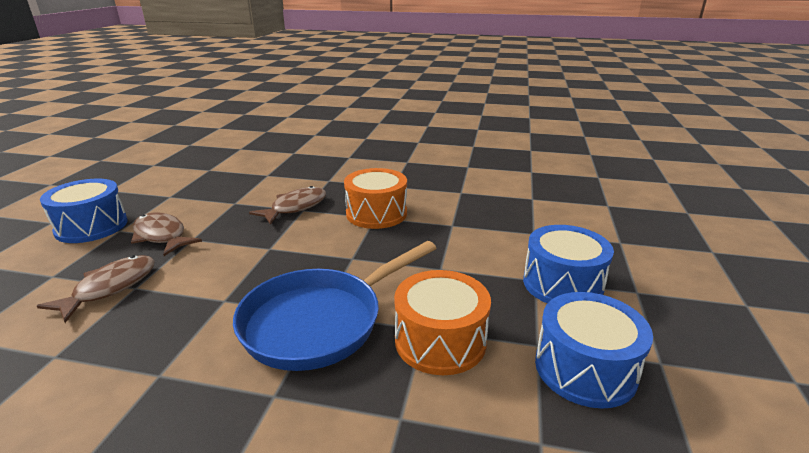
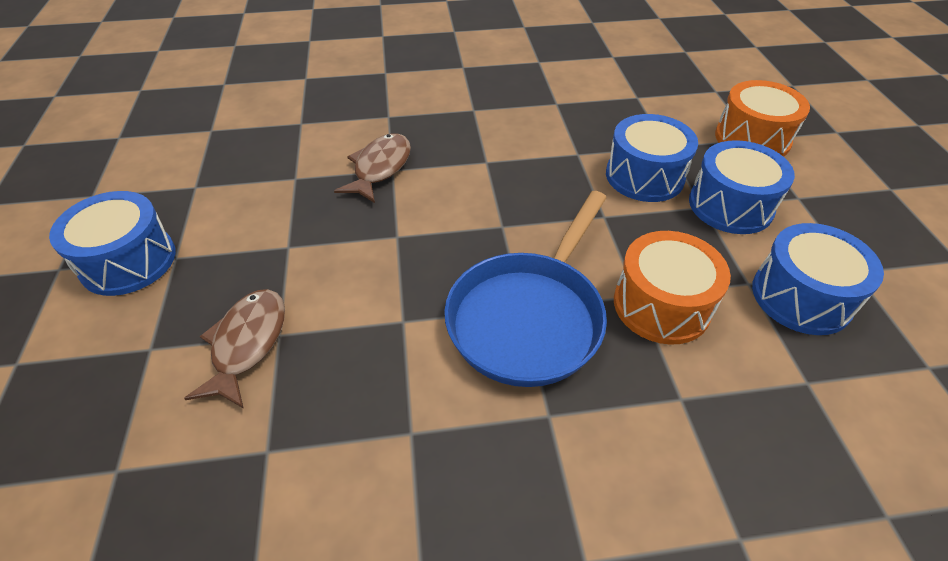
camera: 20 degrees left, 20 degrees up
(161, 236) = (243, 252): brown fish -> none
(376, 213) = (484, 156): orange drum -> orange drum (752, 138)
(497, 249) = (644, 176): none -> blue drum

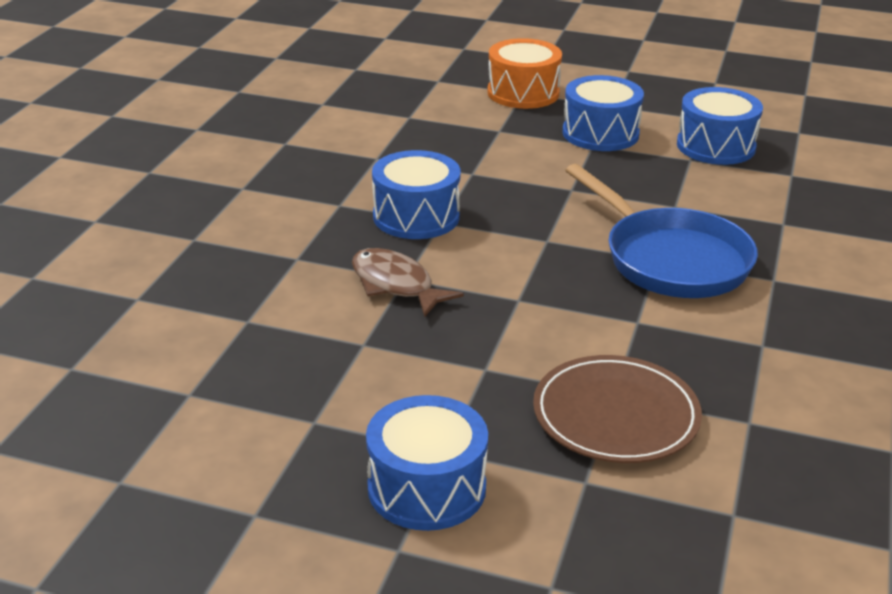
camera: 65 degrees left, 15 degrees down
(247, 344) = (615, 415): brown fish -> brown plate
(644, 176) = (533, 154): blue drum -> blue drum (416, 216)
(661, 305) = (691, 200): orange drum -> none

